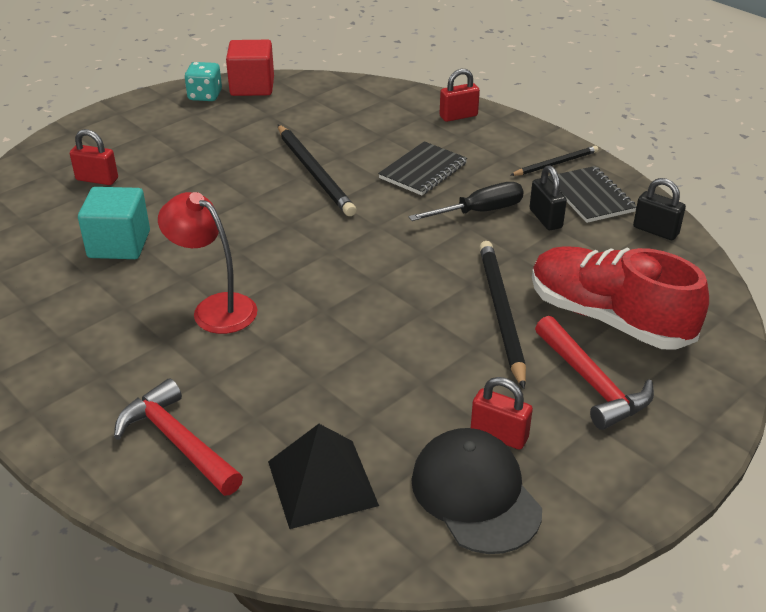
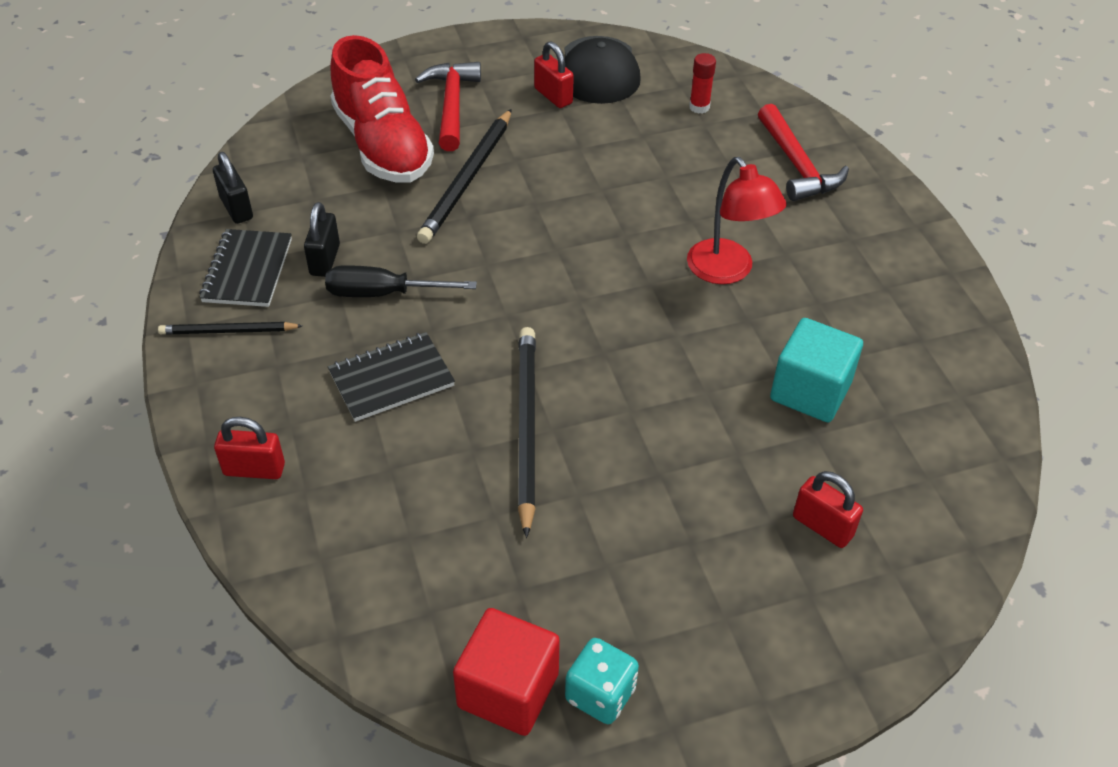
camera: 155 degrees left, 10 degrees up
(322, 483) = (699, 107): black pyramid -> red glue stick

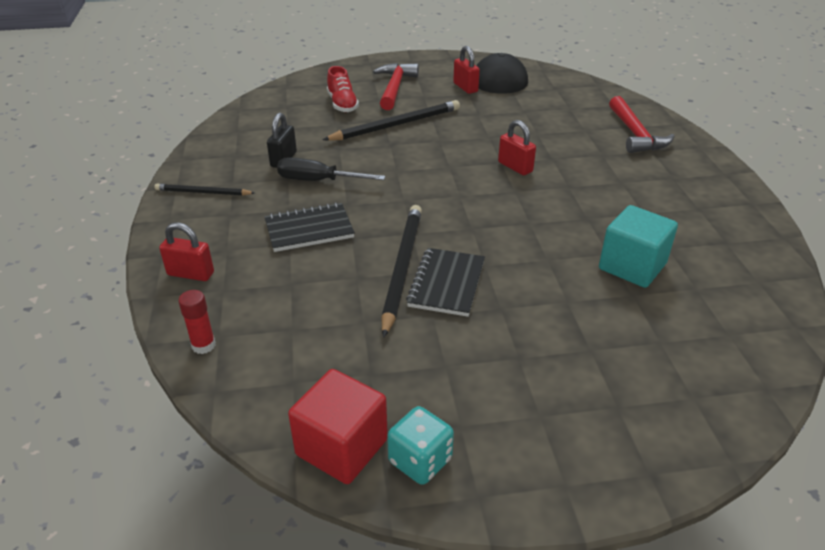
camera: 10 degrees right, 10 degrees down
(236, 208) = (234, 128): black padlock -> none
(247, 270) = (229, 161): black notebook -> black notebook (446, 284)
(383, 145) = (342, 104): red shoe -> red shoe, size x0.53
(468, 179) = (395, 125): black pencil -> black pencil turned 150 degrees counterclockwise
(699, 107) = (567, 99): red glue stick -> red glue stick (203, 345)
(727, 271) = (575, 189): red lamp -> none
(822, 526) = (633, 358): red padlock -> red padlock (515, 167)

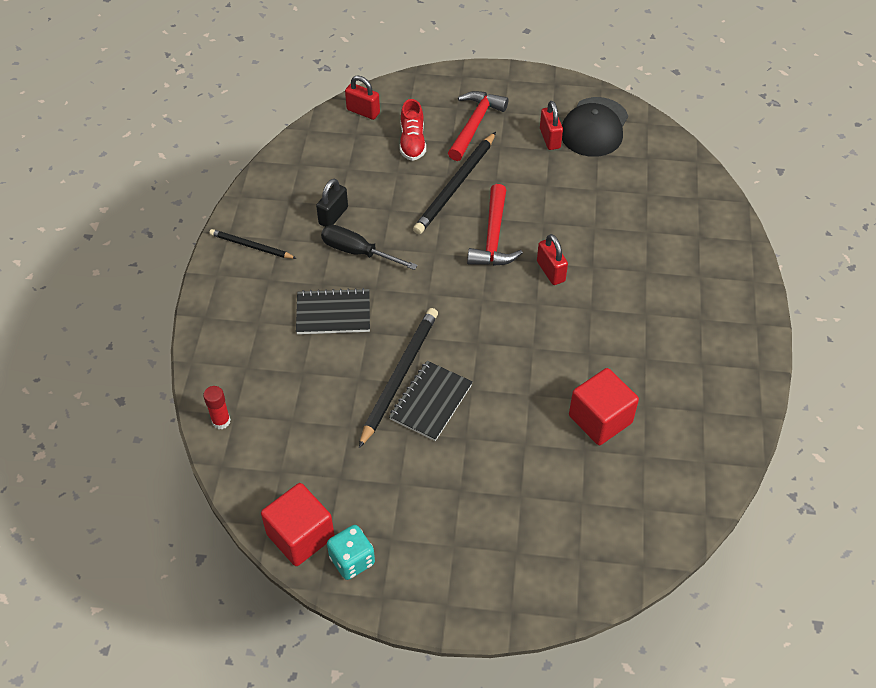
camera: 15 degrees right, 15 degrees up
(190, 274) = (224, 344): red padlock -> red padlock (363, 111)
(395, 125) = (456, 185): black pencil -> black pencil turned 135 degrees clockwise
(632, 266) = (600, 419): turquoise cube -> red cube
(635, 134) = (696, 248): red hammer -> red hammer (493, 237)

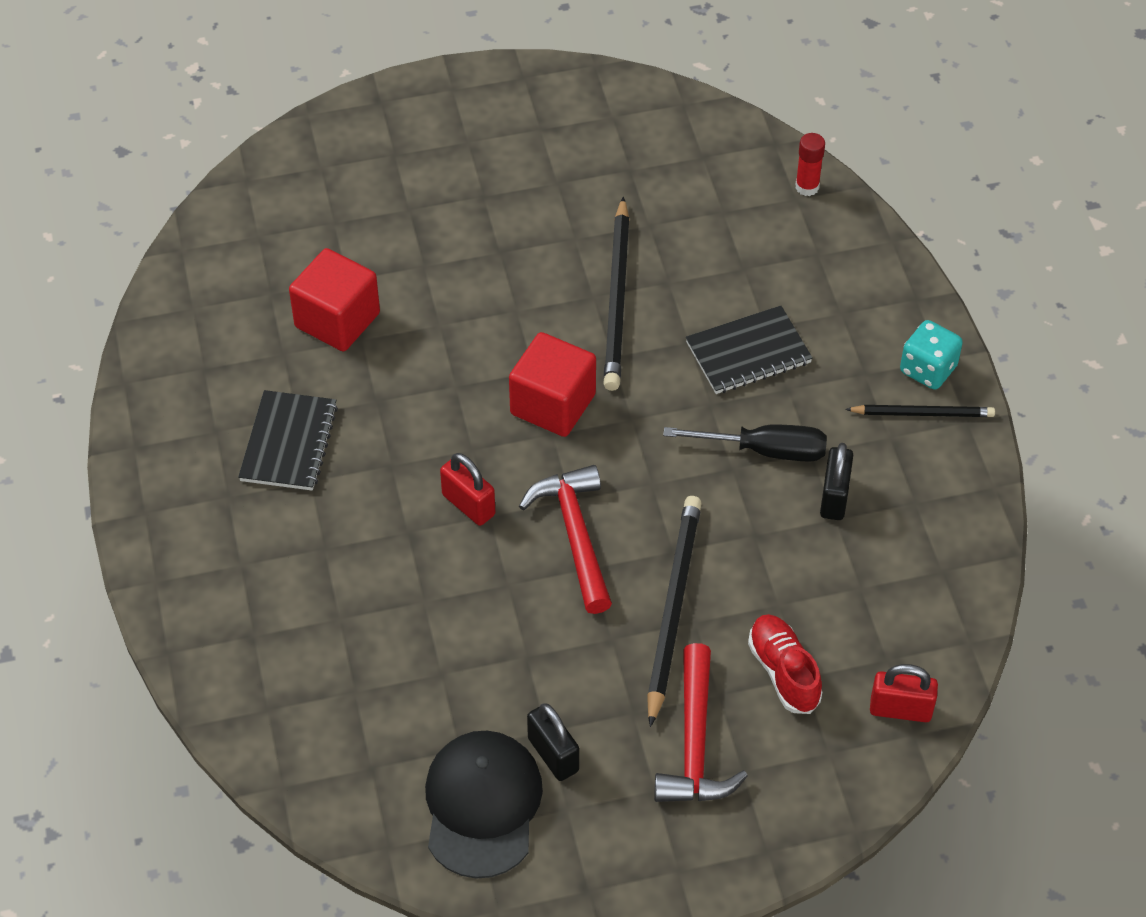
camera: 160 degrees right, 0 degrees up
(300, 536) = (642, 104): red cube -> red cube (553, 404)
(352, 560) = (573, 98): turquoise dice -> turquoise dice (928, 369)
(431, 402) = (562, 280): black notebook -> black notebook (289, 443)
(550, 138) = (553, 755): red padlock -> black padlock

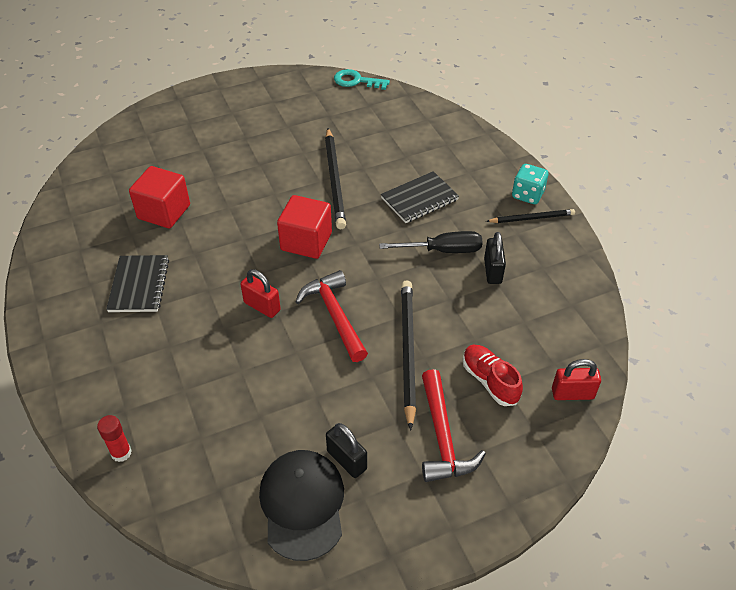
camera: 10 degrees left, 5 degrees down
(690, 104) = (356, 81): none -> turquoise key
(807, 187) = (431, 112): red glue stick -> red glue stick (121, 453)

